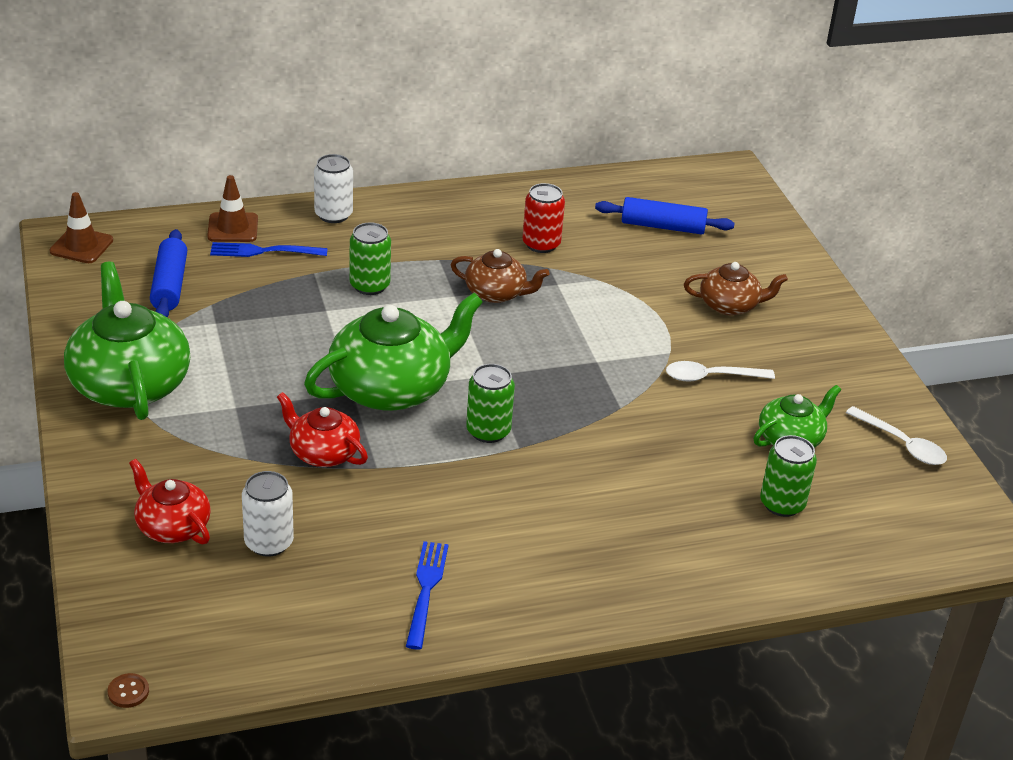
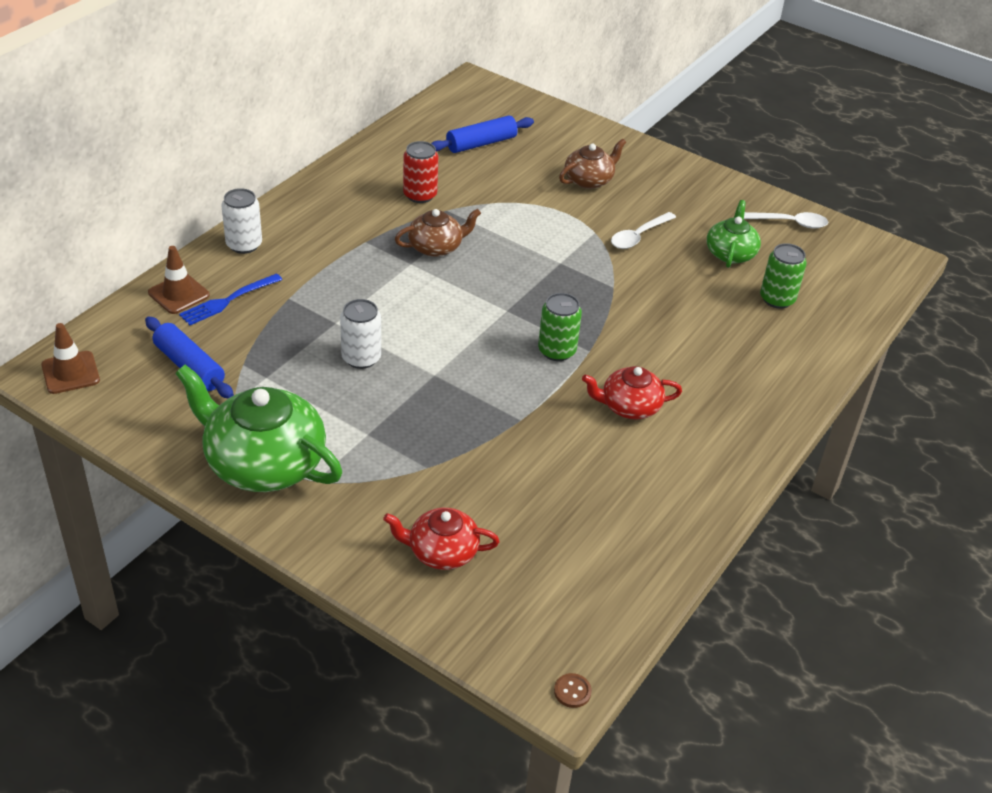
camera: 40 degrees left, 5 degrees up
(269, 543) = (522, 519): white can -> white can (361, 358)
(323, 453) = (472, 431): red teapot -> red teapot (629, 406)
(369, 285) = (342, 287): green can -> none
(392, 388) = (456, 356): green teapot -> none
(426, 590) = (660, 486): blue fork -> none

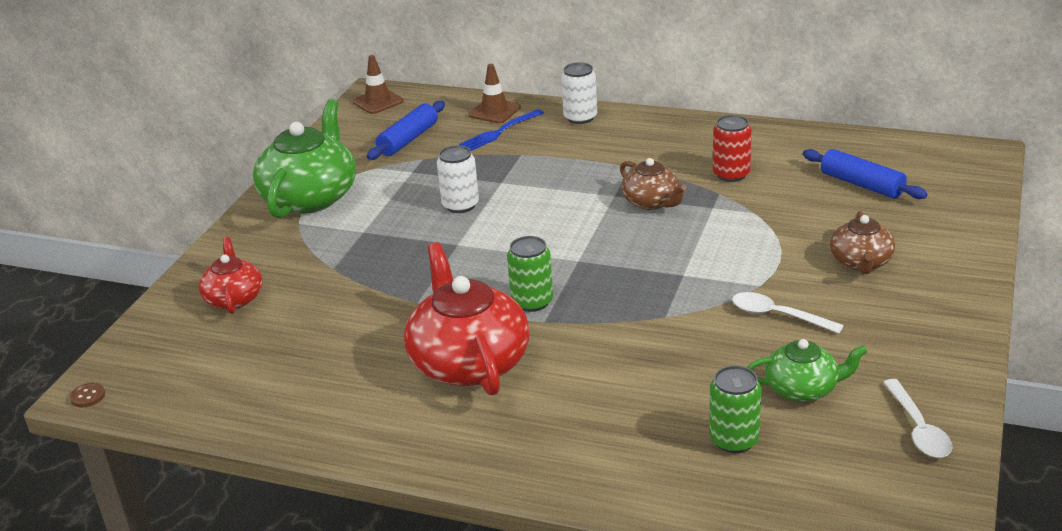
camera: 80 degrees right, 10 degrees down
(228, 300) = (500, 132): blue fork -> blue fork turned 75 degrees counterclockwise
(589, 180) = (861, 262): brown teapot -> brown teapot turned 60 degrees clockwise
(629, 406) = (468, 362): red teapot -> red teapot, size x1.81

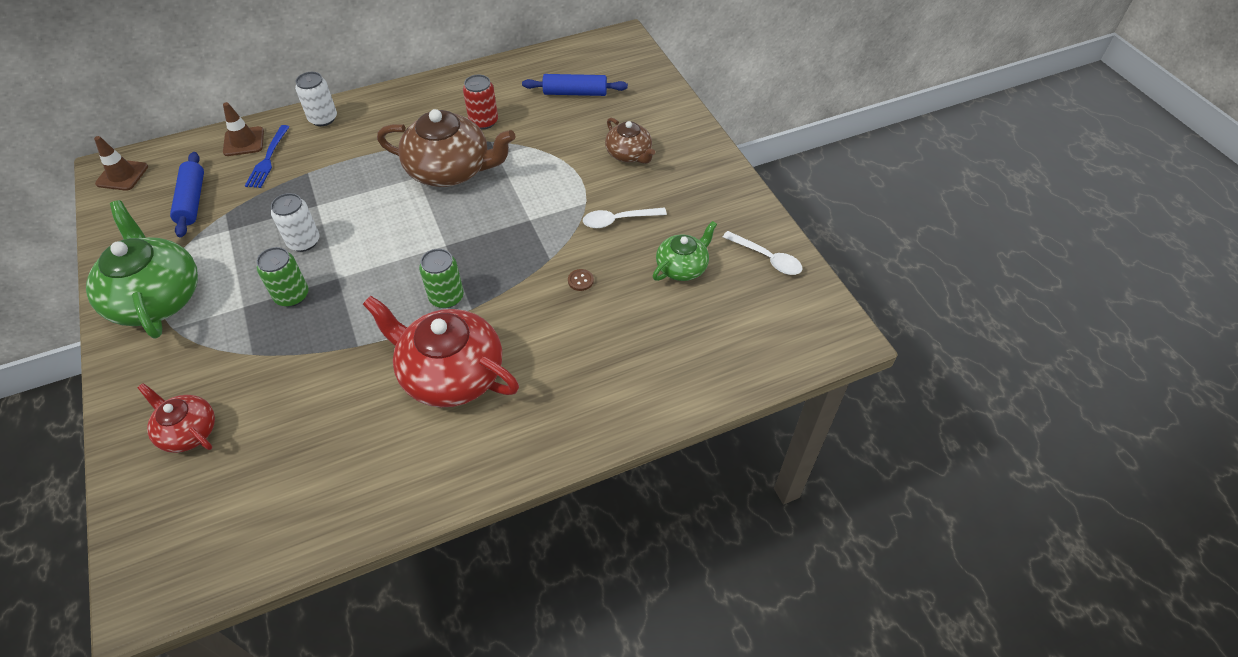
camera: 45 degrees left, 20 degrees up
(88, 396) = (145, 608): brown button -> brown button (580, 280)
(652, 202) = (450, 170): brown teapot -> brown teapot, size x1.81
(734, 440) = (679, 328): green can -> green can (292, 296)

